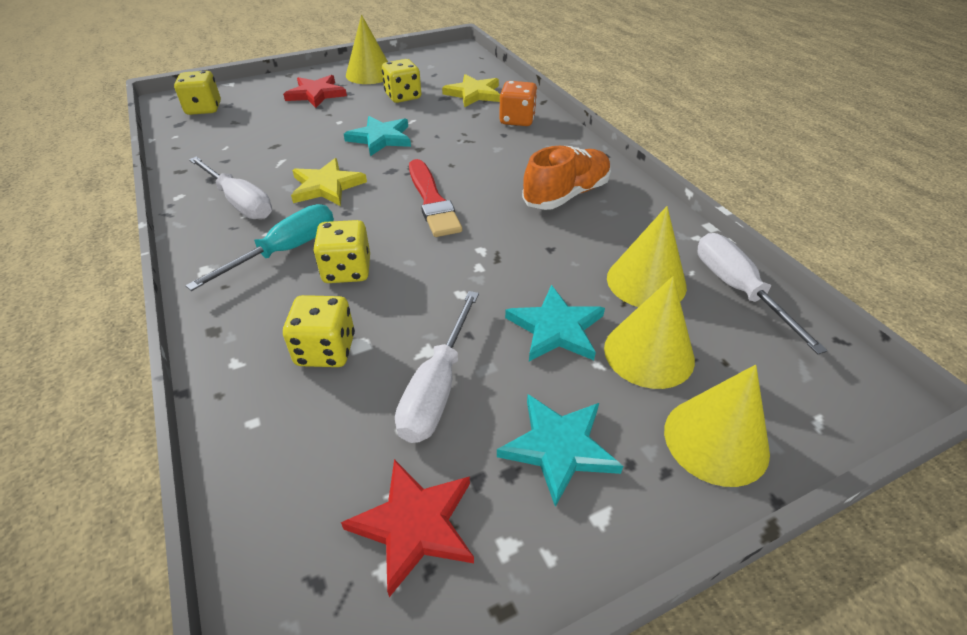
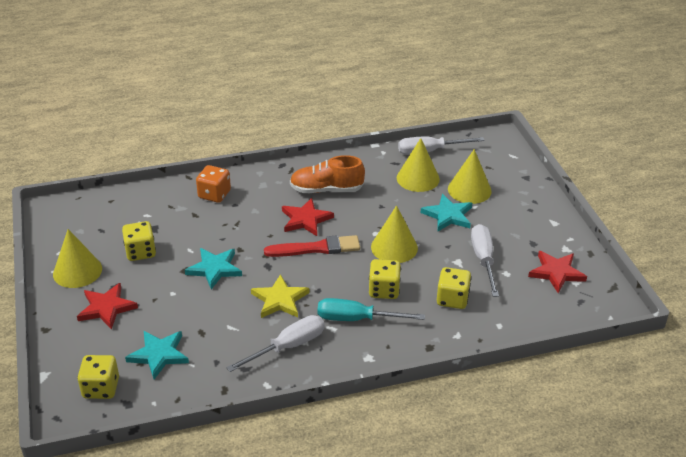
camera: 80 degrees left, 5 degrees down
(285, 251) = (357, 319): turquoise screwdriver -> turquoise screwdriver turned 45 degrees counterclockwise
(437, 387) = (483, 260): white screwdriver -> white screwdriver turned 120 degrees counterclockwise
(473, 94) = (156, 211): yellow star -> none
(492, 186) = (305, 219): none -> red star
(559, 447) = (521, 227): turquoise star -> turquoise star (159, 355)
(566, 195) = (326, 190): orange shoe -> orange shoe turned 60 degrees counterclockwise
(716, 440) = (520, 184): yellow cone -> yellow cone (394, 247)

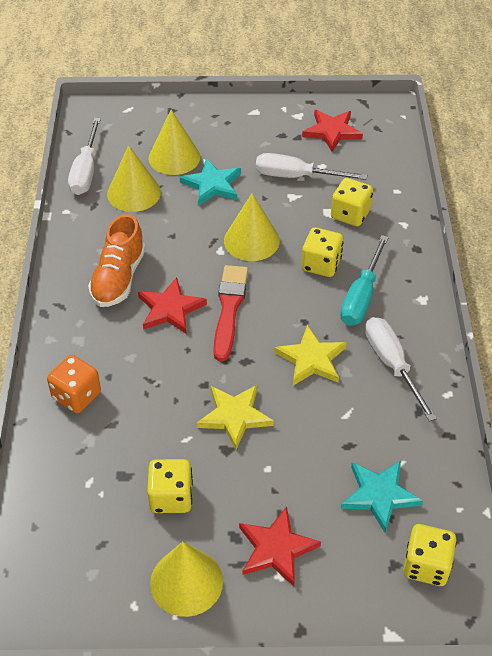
camera: 75 degrees left, 10 degrees up
(214, 269) = (234, 416): turquoise star -> yellow star

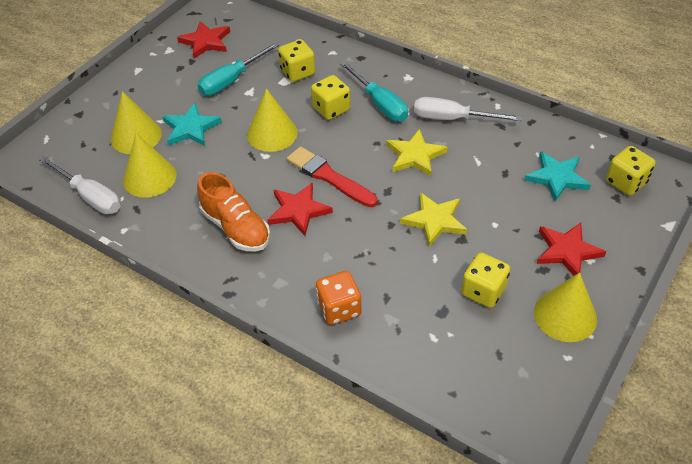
camera: 55 degrees left, 0 degrees up
(296, 176) = (231, 80): white screwdriver -> turquoise screwdriver

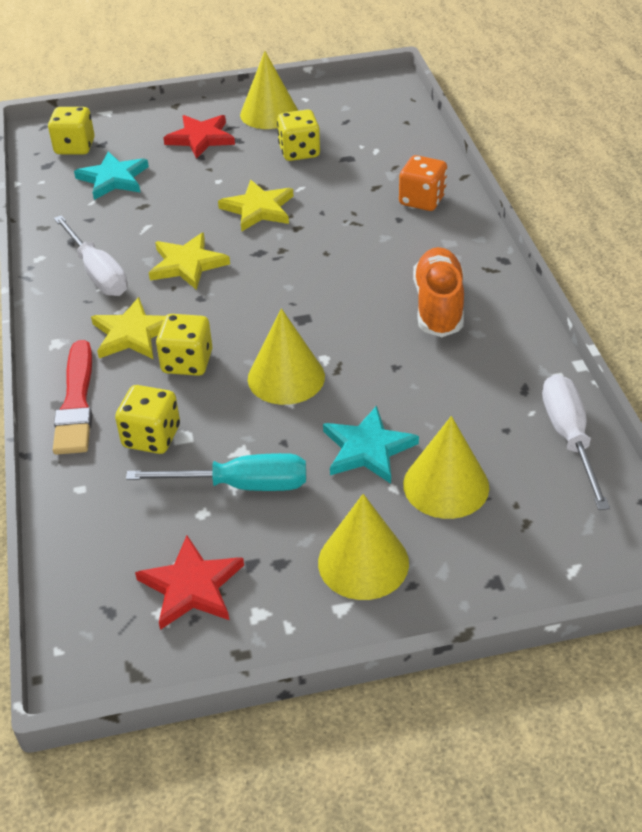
camera: 135 degrees left, 5 degrees down
(149, 177) = (478, 416): yellow cone -> yellow cone (363, 562)
(298, 211) = (361, 285): red star -> none
(329, 177) = (292, 296): red brush -> red brush (76, 402)
(379, 104) = (132, 334): turquoise screwdriver -> yellow star

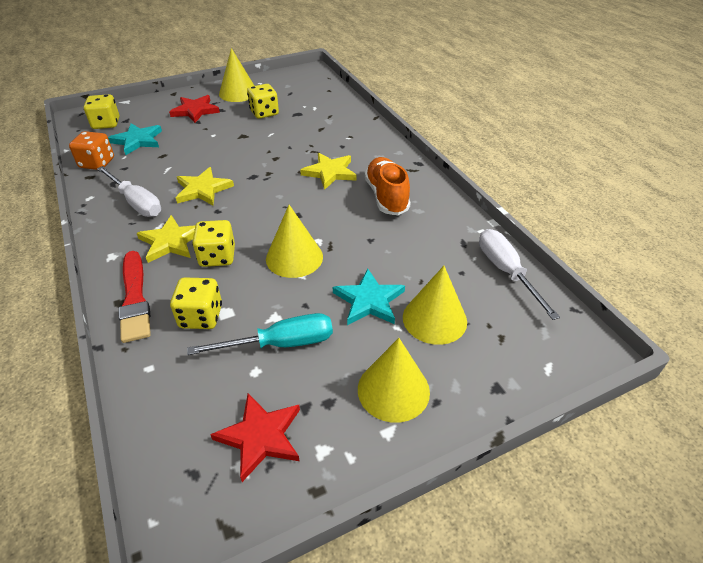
camera: 15 degrees left, 0 degrees up
(258, 209) = (245, 149): yellow star -> yellow star (330, 172)
(422, 200) = (353, 133): orange dice -> orange dice (97, 163)

